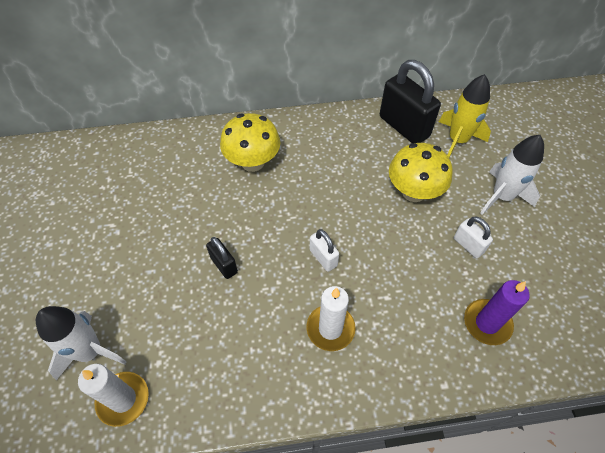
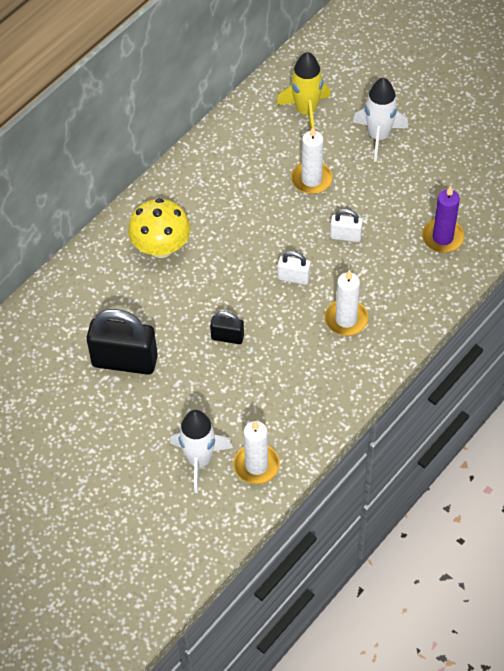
camera: 40 degrees left, 0 degrees up
(404, 126) = (252, 129): black padlock -> black padlock (125, 361)
(414, 192) = (311, 179): yellow mushroom -> white candle
(468, 245) = (386, 192): white padlock -> white padlock (345, 236)

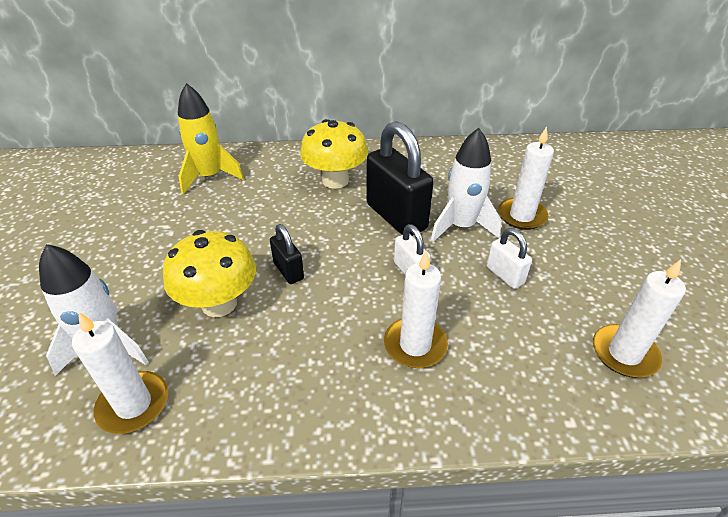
camera: 45 degrees right, 15 degrees down
(125, 361) = (194, 226): black padlock -> black padlock (396, 216)
(219, 388) = (219, 303): none -> yellow mushroom
(306, 111) = (571, 174): yellow rocket -> yellow rocket (209, 177)
(378, 137) = (629, 226): white rocket -> white rocket (461, 226)
(442, 237) = (624, 353): purple candle -> white candle

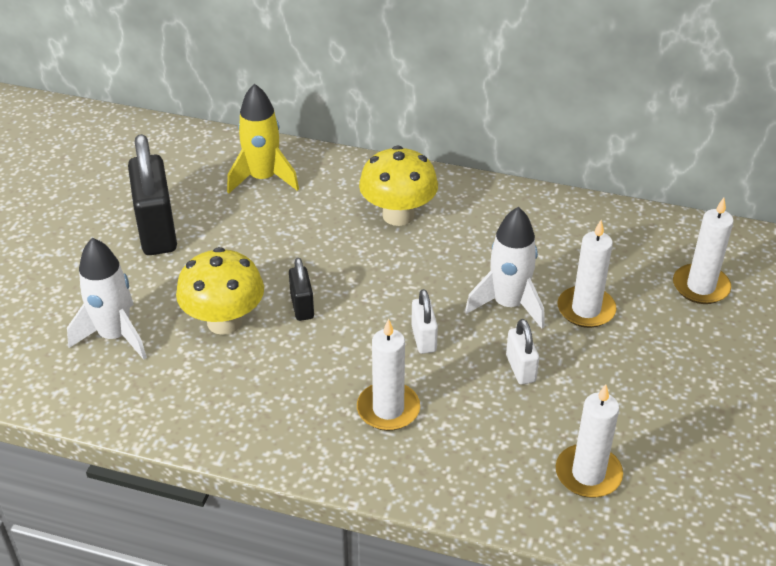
camera: 20 degrees right, 0 degrees up
(133, 404) = (125, 389): white candle -> white candle (700, 287)
(396, 216) = (443, 275): black padlock -> black padlock (157, 231)

